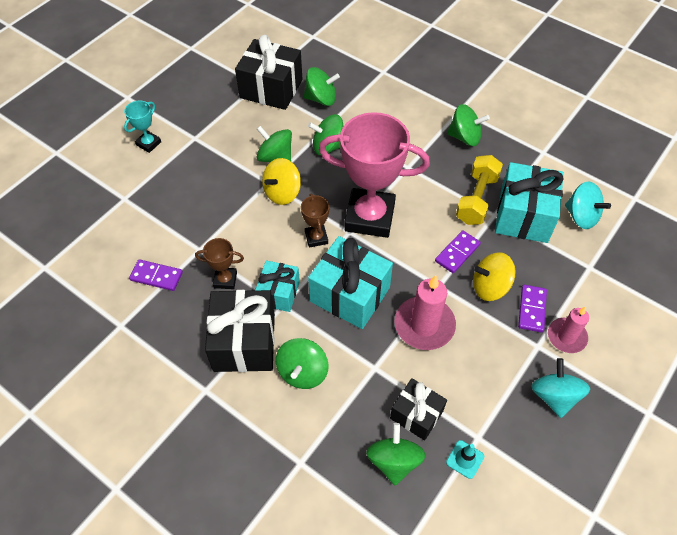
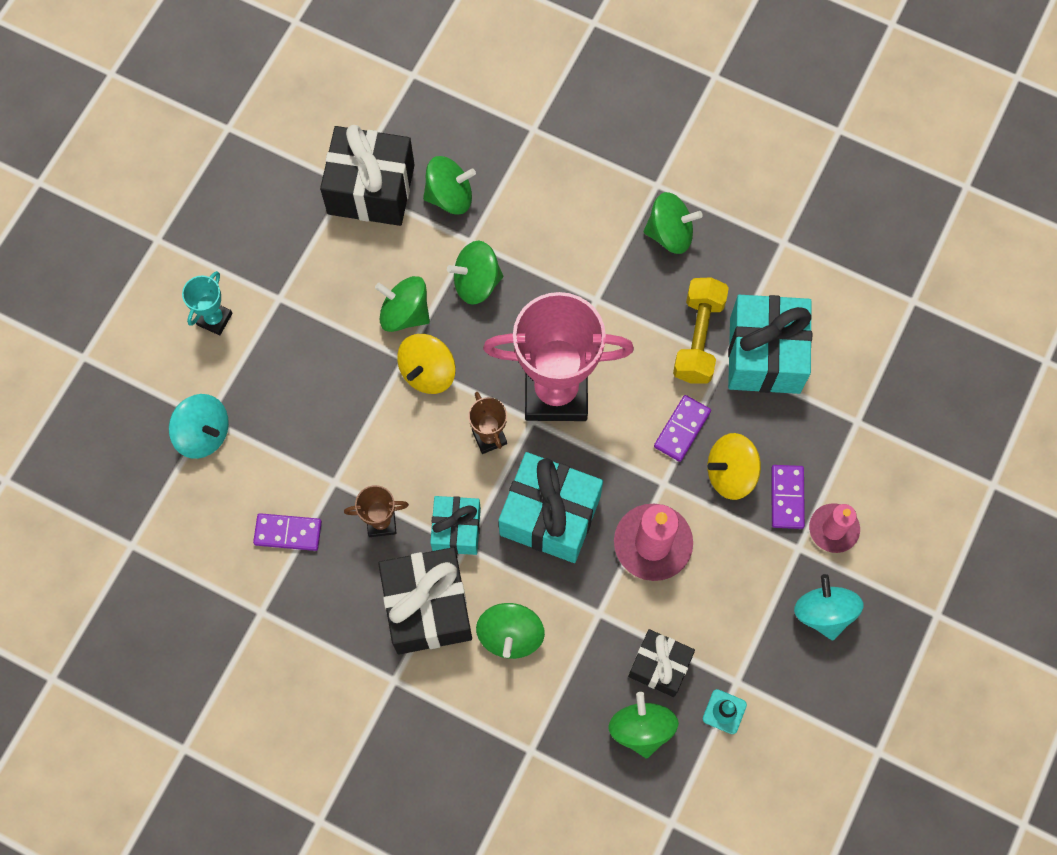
camera: 10 degrees left, 15 degrees up
(581, 216) = (842, 343): turquoise spinning top -> turquoise spinning top (204, 434)

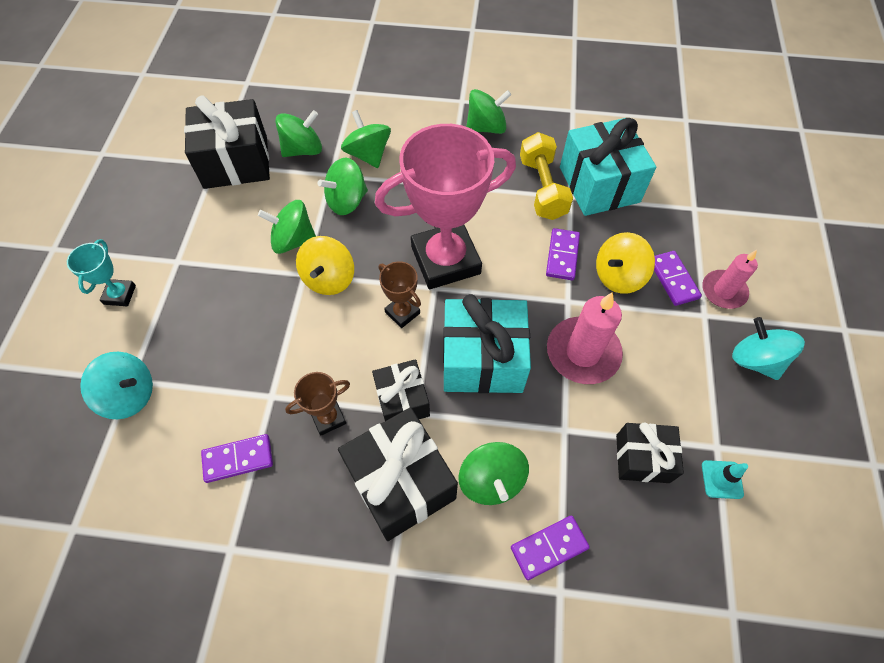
camera: 20 degrees left, 10 degrees down
(456, 530) = (402, 400): turquoise gift -> black gift
(537, 711) = (549, 547): none -> purple domino
(641, 728) = (655, 526): green spinning top -> green spinning top (368, 154)

